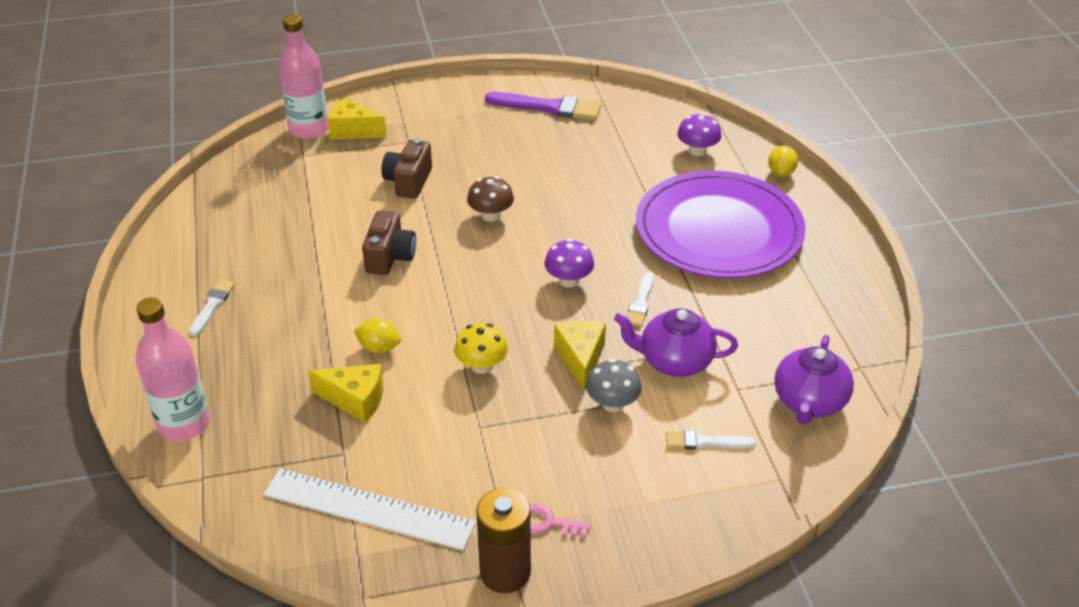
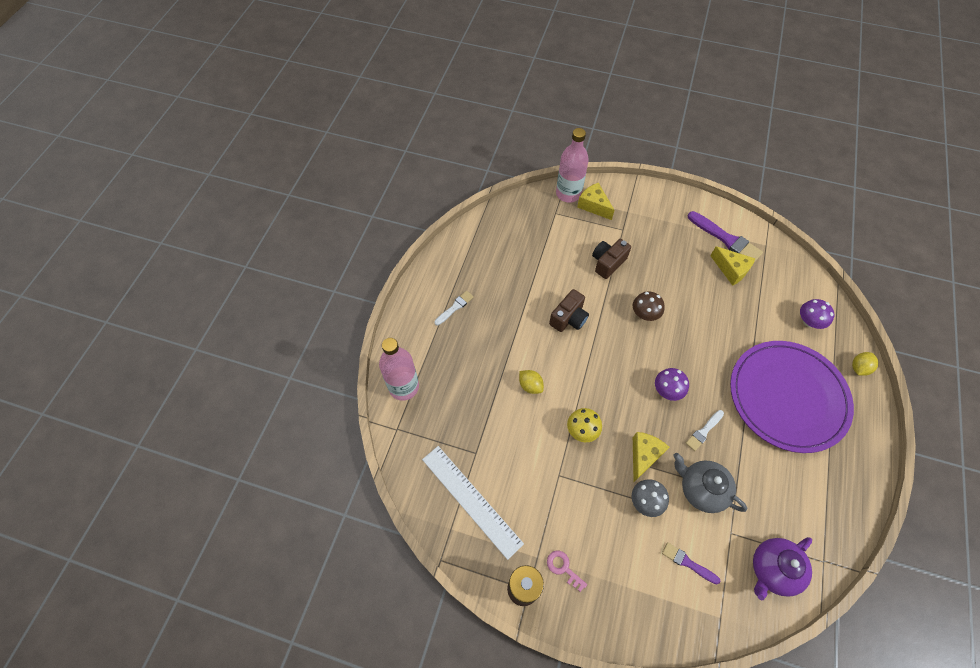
camera: 30 degrees right, 20 degrees up
(355, 400) = (500, 417): yellow cheese -> yellow cheese (731, 270)
(674, 361) = (701, 489): purple teapot -> grey teapot
(705, 442) = (687, 563): white brush -> purple brush

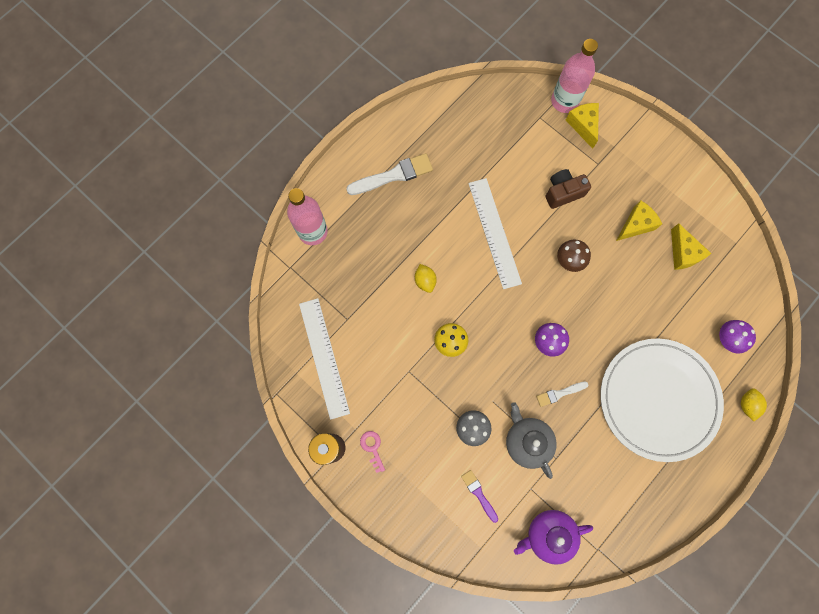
camera: 25 degrees right, 15 degrees up
(455, 307) = (393, 175): white brush -> white brush, size x1.78
(569, 318) = (494, 232): brown camera -> white ruler
(644, 456) = (492, 389): yellow cheese -> yellow cheese (635, 225)
(726, 239) = (698, 219): purple brush -> none
(787, 397) = (658, 399): purple plate -> white plate
(859, 368) = (747, 405): yellow lemon -> yellow lemon turned 60 degrees counterclockwise

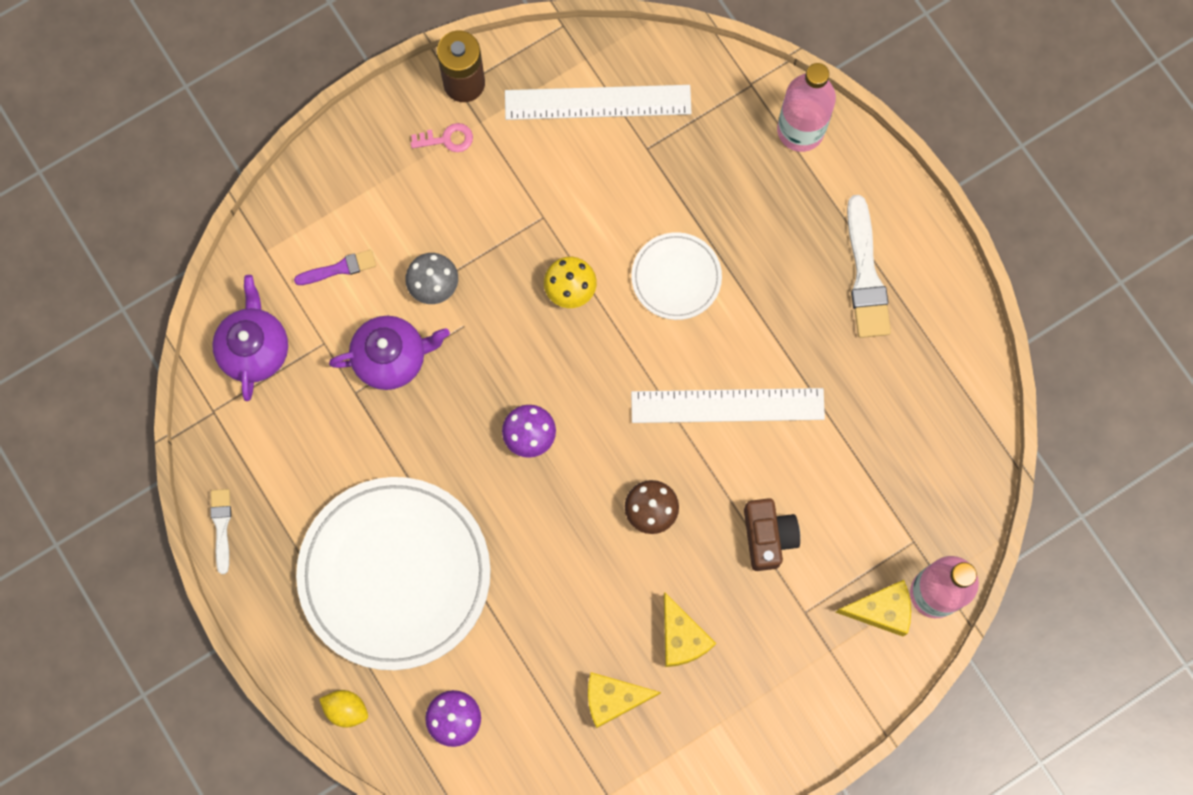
camera: 105 degrees right, 0 degrees up
(425, 281) = (676, 277): yellow lemon -> white plate
(527, 441) = (391, 358): grey teapot -> purple teapot
(559, 393) = (446, 427): white brush -> white brush (221, 526)

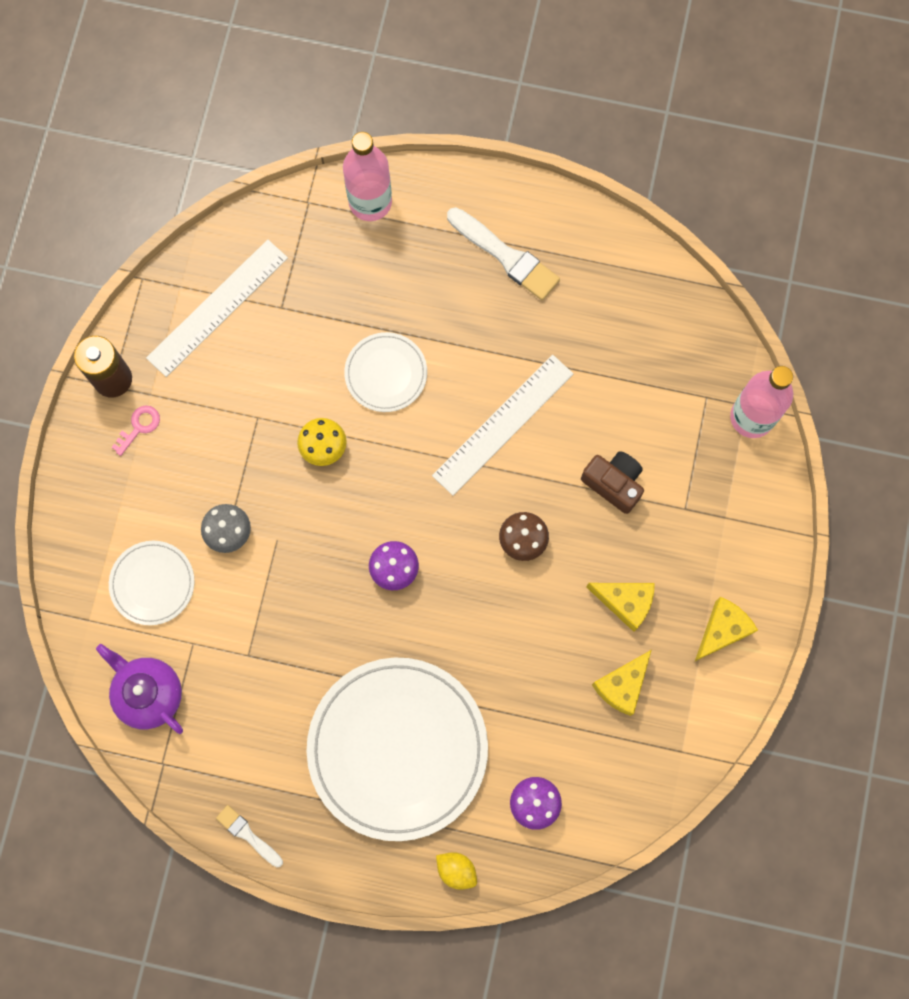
camera: 45 degrees left, 0 degrees up
(339, 268) = (152, 583): purple brush -> white plate
(346, 709) = (456, 870): yellow lemon -> yellow lemon turned 60 degrees clockwise
(391, 358) = (249, 608): purple teapot -> none
(881, 610) = (730, 460): yellow cheese -> yellow cheese (722, 630)

